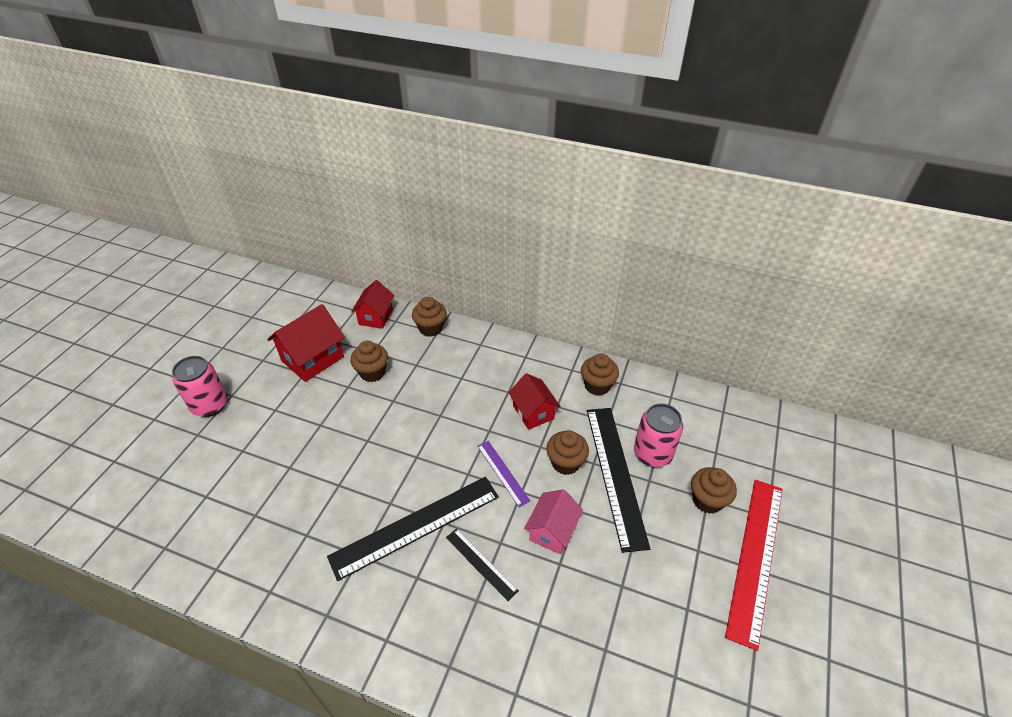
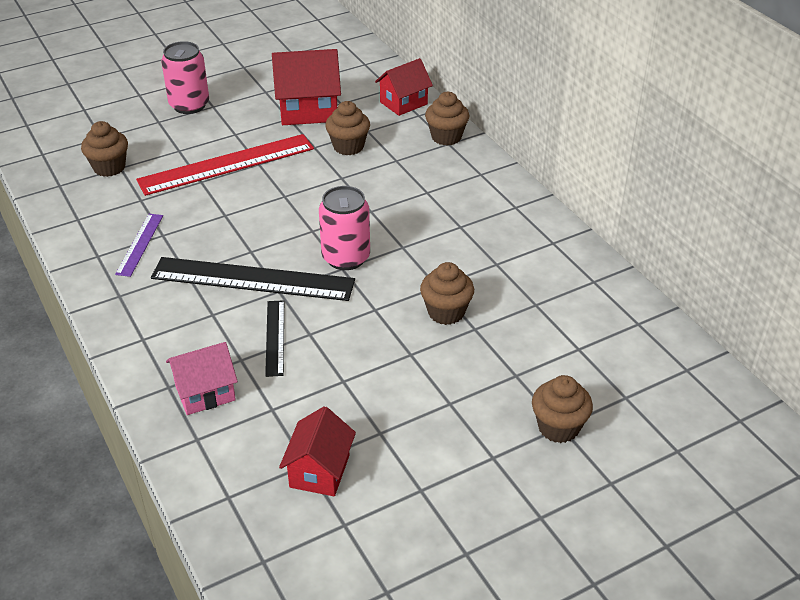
camera: 40 degrees right, 5 degrees down
(503, 472) = (375, 285): purple ruler -> purple ruler (140, 244)
(533, 412) = (464, 256): red house -> red house (319, 471)
(552, 531) = (366, 354): pink house -> pink house (205, 393)
(597, 386) = (563, 270): brown cupcake -> brown cupcake (109, 167)
(616, 474) = (486, 350): black ruler -> none
(652, 454) = (549, 357): pink can -> pink can (346, 258)
(755, 557) = (548, 501): red ruler -> red ruler (226, 164)

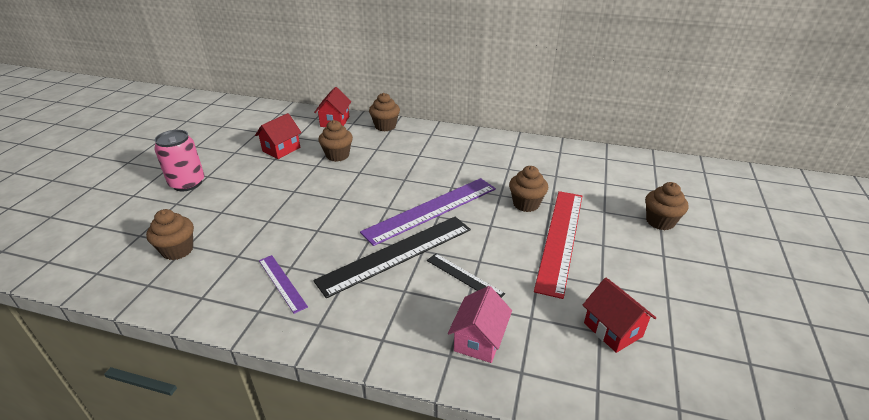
camera: 45 degrees left, 5 degrees down
(226, 164) = (271, 202): red ruler -> red ruler (560, 239)
(308, 110) = (281, 149): red house -> red house, size x0.66
(346, 258) = (431, 209): pink can -> purple ruler

